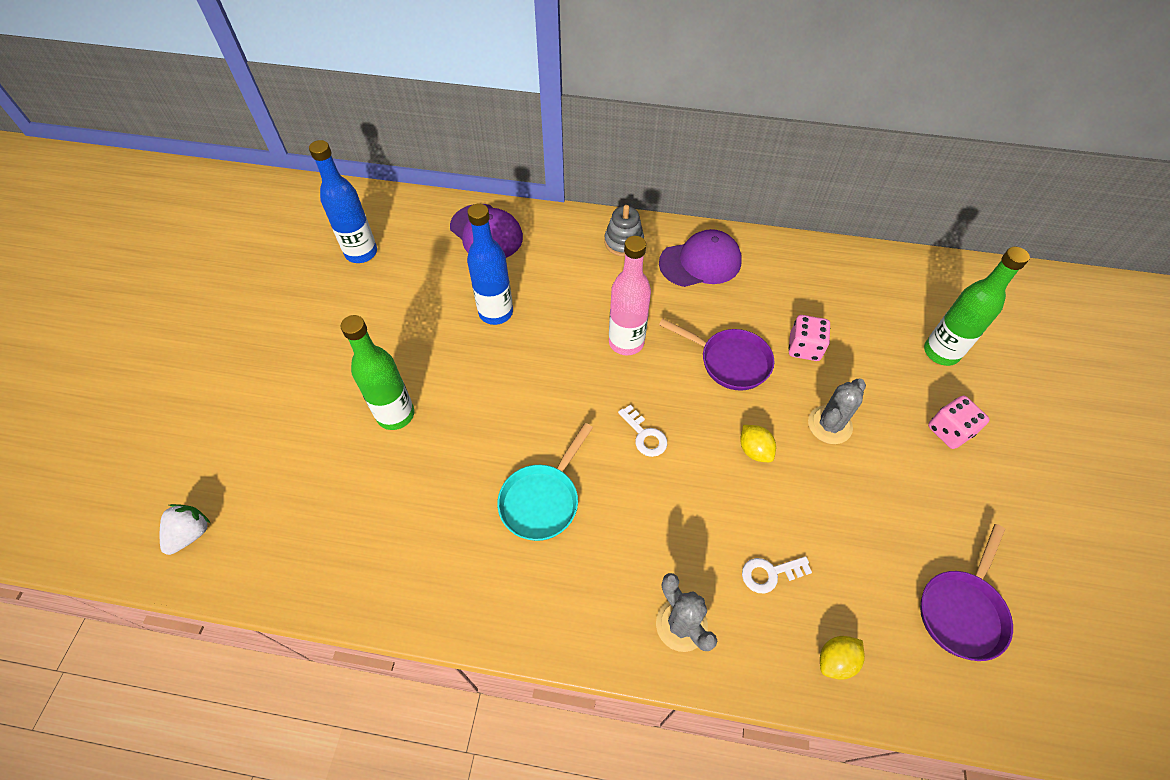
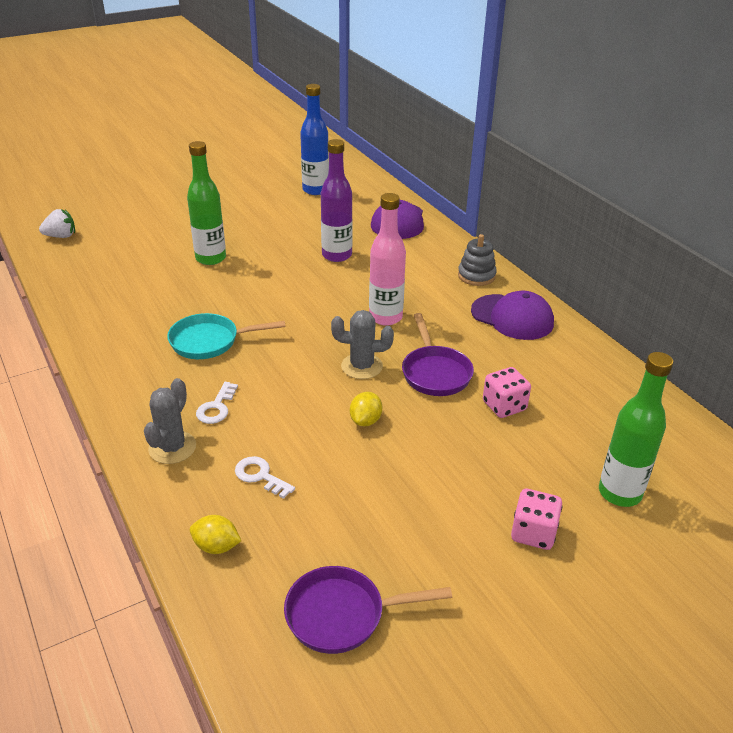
camera: 50 degrees right, 20 degrees down
(496, 312) = (337, 255): blue bottle -> purple bottle
(644, 435) = (314, 361): white key -> white key (216, 407)
(829, 425) = (442, 452): grey cactus -> grey cactus (362, 366)

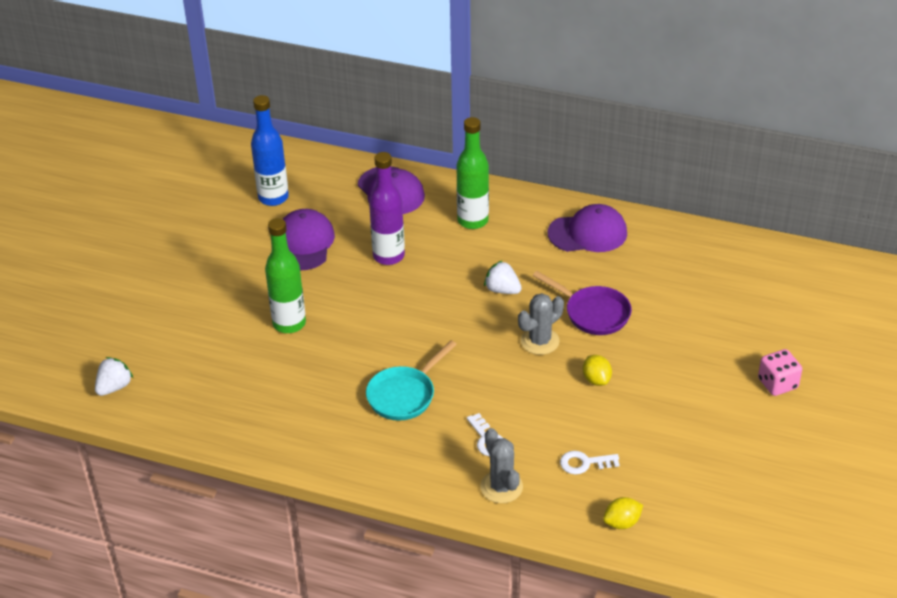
camera: 40 degrees left, 5 degrees up
(293, 221) = (304, 243): none -> purple cap
(342, 615) = (739, 504): purple pan -> none
(385, 317) = (502, 290): pink bottle -> white strawberry
(476, 276) = (519, 210): grey stacking toy -> none
(504, 406) = (665, 309): pink dice -> none
(619, 493) = (793, 325): green bottle -> green bottle (473, 220)

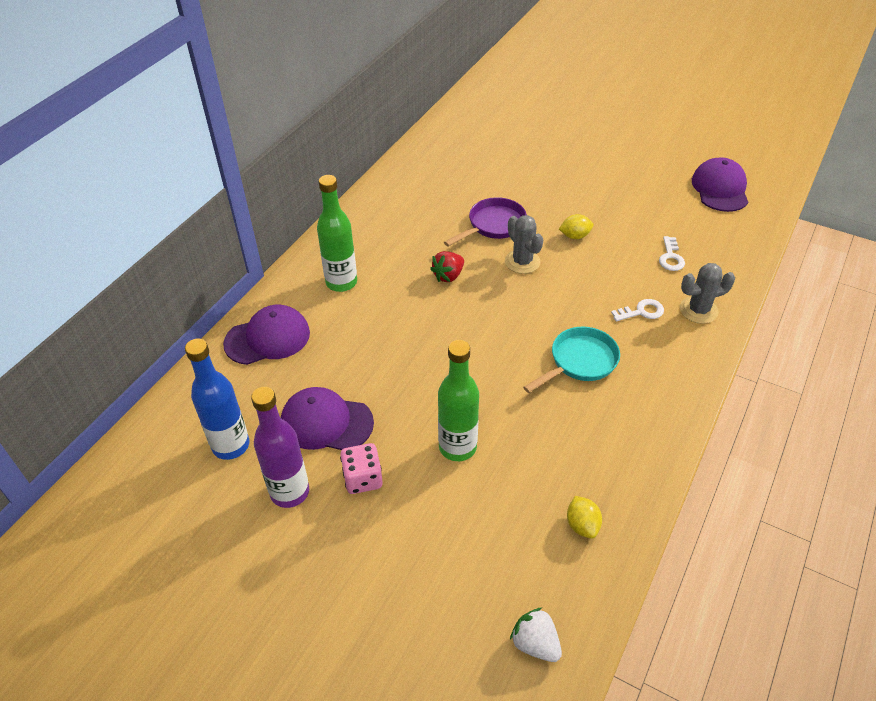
camera: 80 degrees left, 5 degrees up
(388, 256) = (373, 351): purple bottle -> purple bottle (289, 492)
(404, 395) = (580, 362): turquoise pan -> turquoise pan turned 90 degrees counterclockwise
(502, 290) = (448, 276): white strawberry -> red strawberry
(588, 233) = (388, 212): purple cap -> purple cap (720, 189)
(622, 523) = (734, 247): yellow lemon -> yellow lemon (582, 525)
(777, 383) = (590, 148): pink dice -> pink dice (363, 478)

